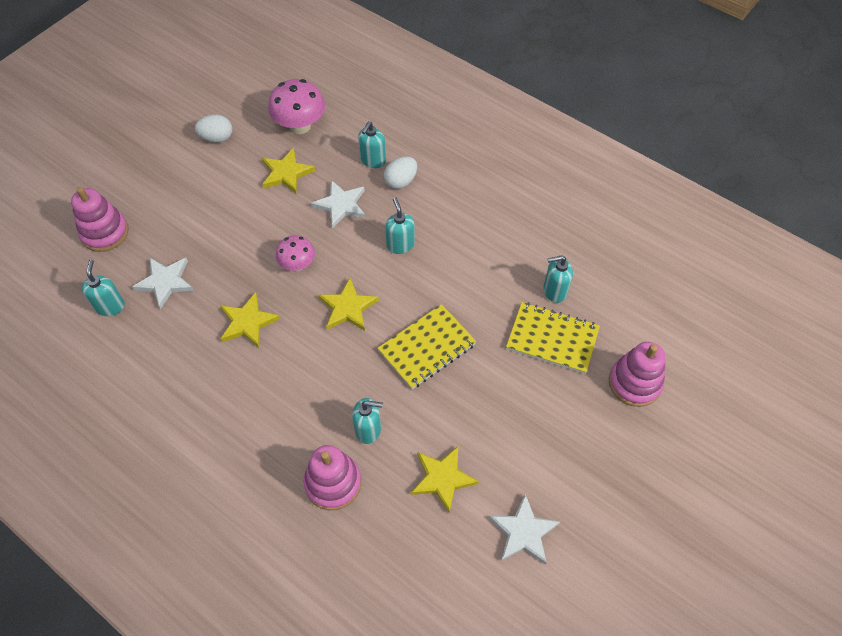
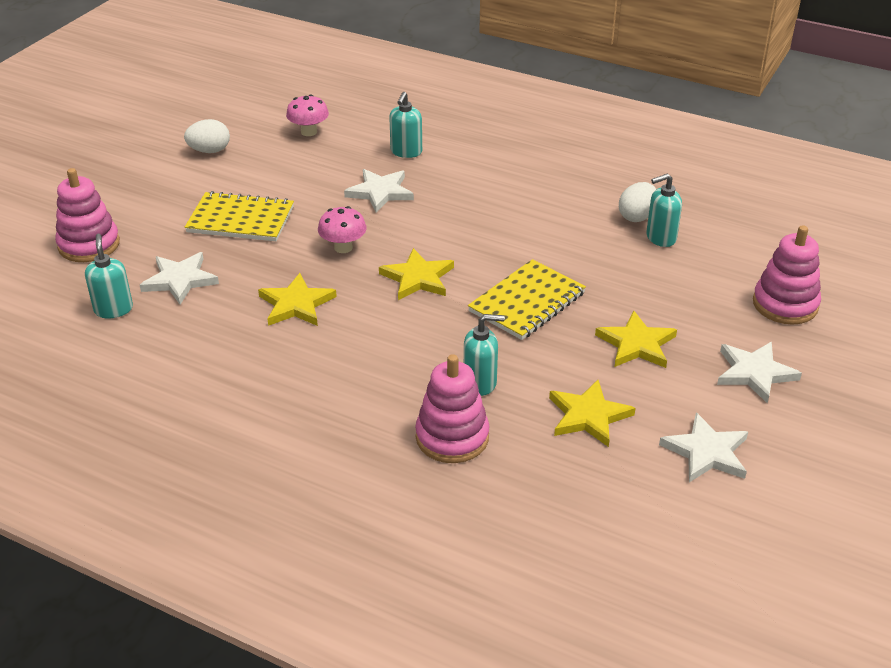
camera: 10 degrees left, 20 degrees down
(286, 173) = (304, 172): yellow star -> yellow star (636, 344)
(300, 126) = (309, 132): pink mushroom -> pink mushroom, size x0.62
(400, 245) = (463, 218): turquoise soap dispenser -> none
(401, 181) = (445, 166): white egg -> white egg (637, 216)
(552, 339) = (674, 278): yellow notebook -> yellow notebook (240, 220)
(586, 455) = (754, 373): none -> white star

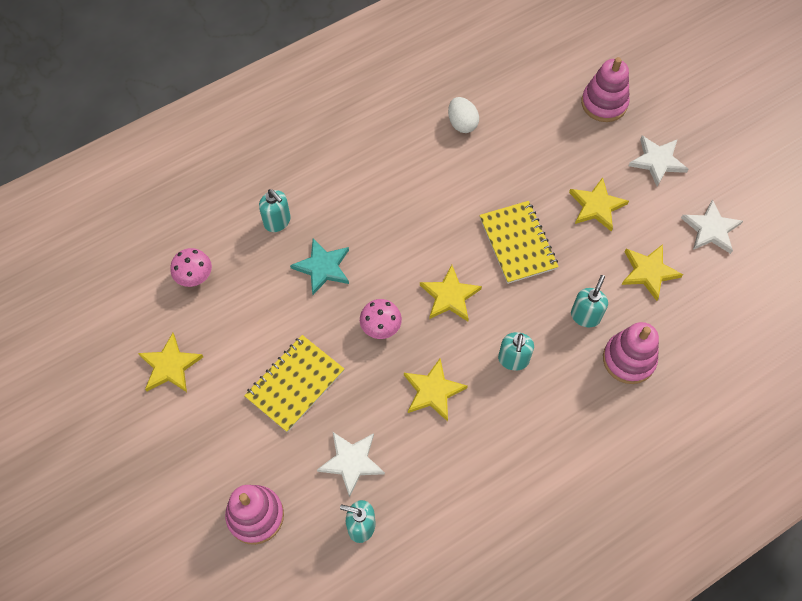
camera: 60 degrees left, 25 degrees up
(209, 151) = (170, 366): white egg -> yellow star
(380, 192) = (323, 267): white star -> turquoise star
(660, 238) = (495, 125): turquoise soap dispenser -> turquoise soap dispenser (513, 360)

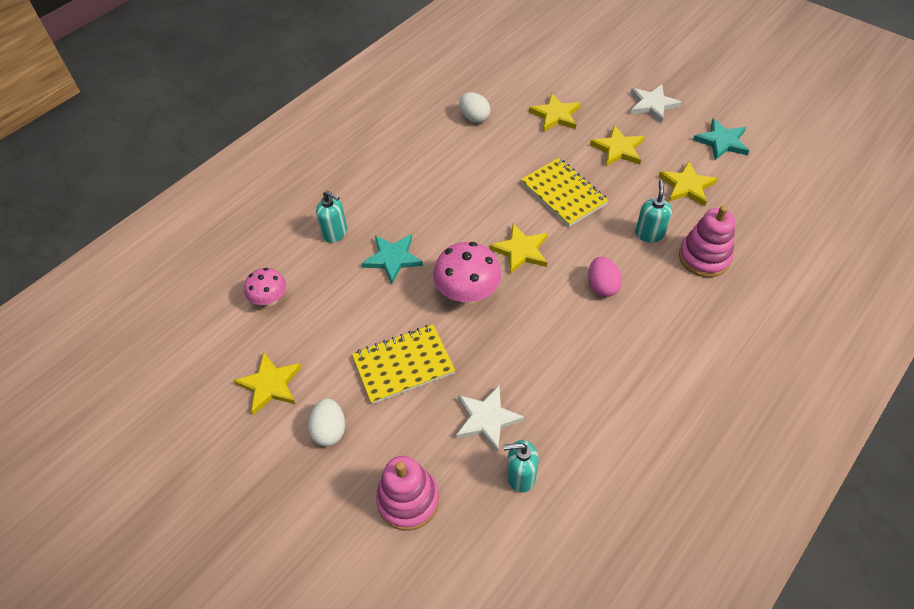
camera: 15 degrees left, 10 degrees down
(209, 427) = (329, 430): none -> white egg
(295, 384) = (403, 365): yellow notebook -> yellow notebook turned 45 degrees clockwise
(381, 327) = (467, 293): pink mushroom -> pink mushroom, size x1.60
(433, 391) = (539, 333): yellow star -> yellow star (555, 115)
(513, 360) = (602, 286): turquoise soap dispenser -> pink egg
(604, 103) = (588, 75): pink stacking toy -> none
(711, 229) = (722, 142): white star -> turquoise star

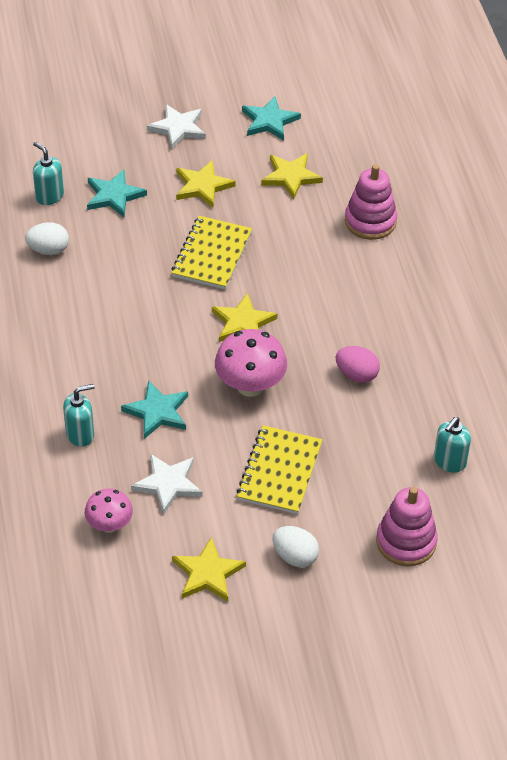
camera: 55 degrees left, 5 degrees down
(486, 419) = (382, 450): white star -> white star (168, 484)
(555, 115) = (114, 195): yellow star -> turquoise star
(563, 194) = (212, 255): yellow notebook -> yellow notebook turned 75 degrees counterclockwise
(602, 286) = (333, 299): pink egg -> pink egg (356, 375)
(649, 234) = (313, 234): turquoise soap dispenser -> turquoise soap dispenser (49, 196)

